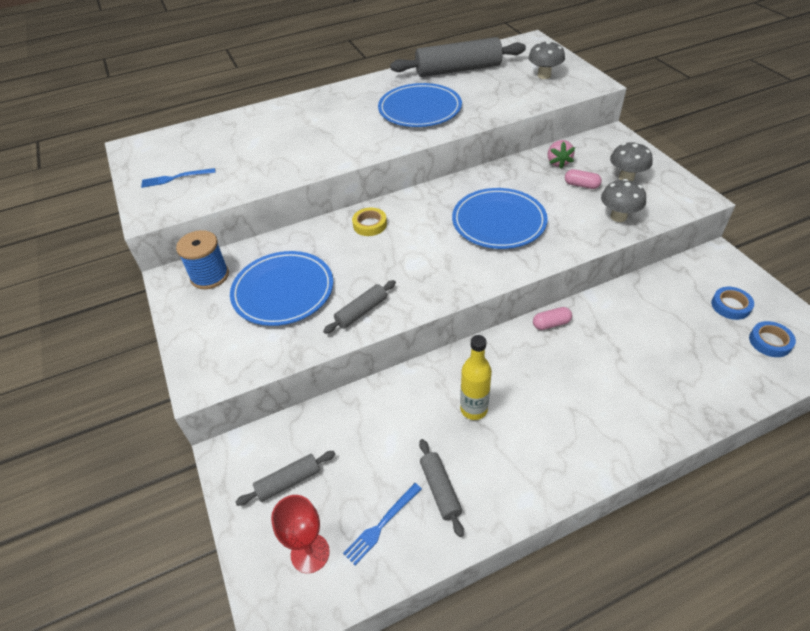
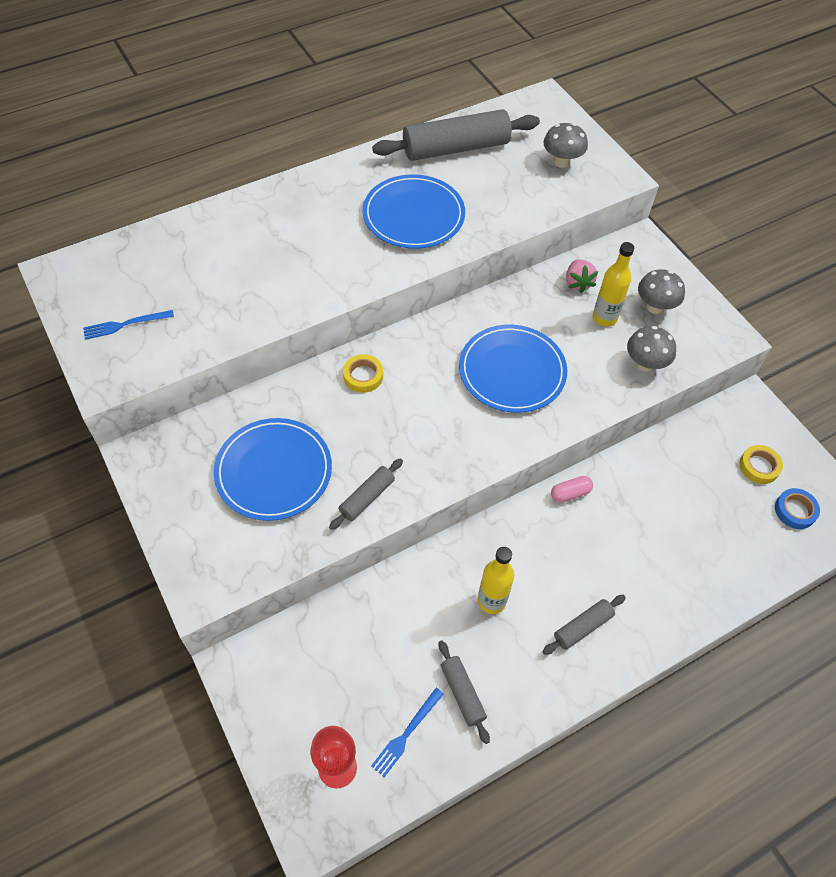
camera: 10 degrees left, 10 degrees up
(210, 276) = (183, 451): blue spool -> none
(288, 481) = (304, 692): grey rolling pin -> grey rolling pin (582, 627)
(581, 185) = (604, 318): pink capsule -> yellow bottle
(730, 306) = (759, 466): blue tape -> yellow tape

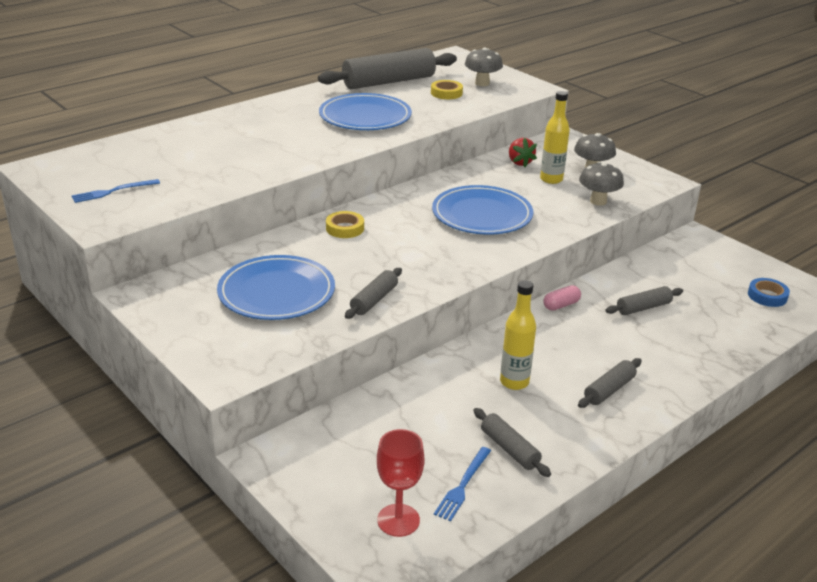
camera: 10 degrees left, 25 degrees down
(578, 283) = (519, 162): pink strawberry -> red strawberry
(655, 510) = (643, 307): none -> grey rolling pin
(759, 466) = (723, 273): yellow tape -> yellow tape (446, 93)

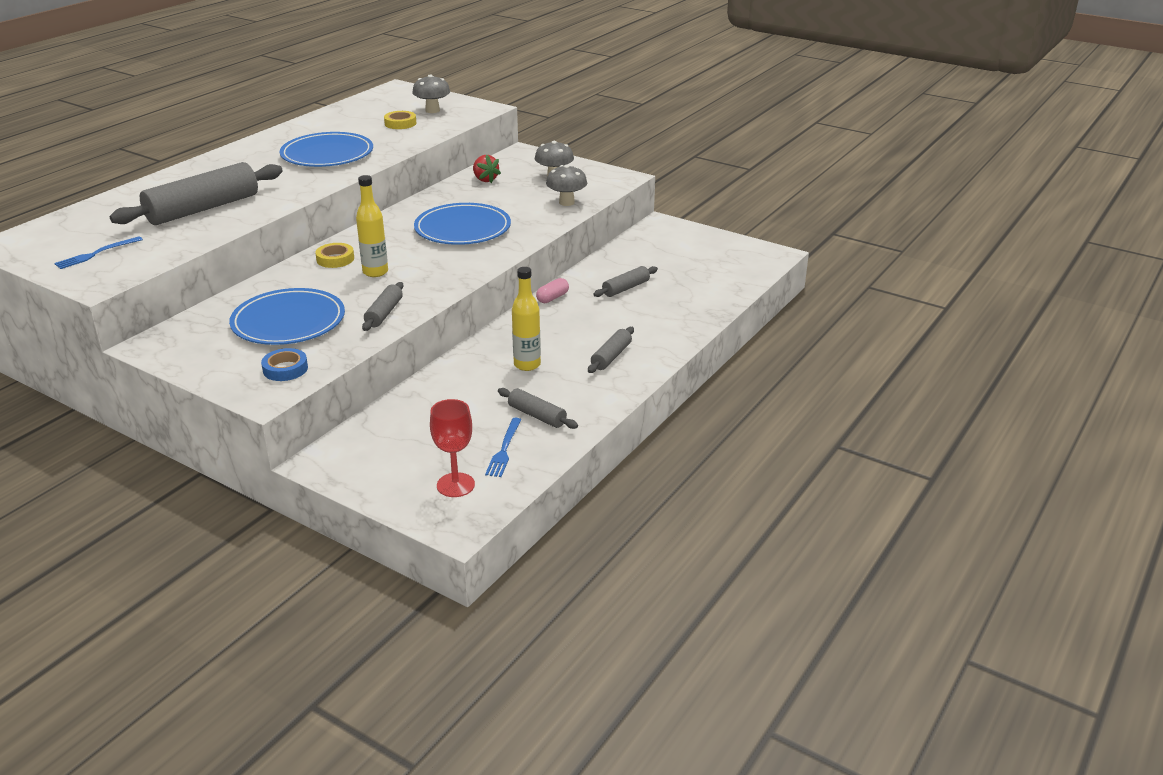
camera: 15 degrees left, 0 degrees up
(389, 82) = (339, 120): grey rolling pin -> grey rolling pin (203, 209)
(551, 179) = (519, 190): yellow bottle -> yellow bottle (375, 272)
(767, 296) = (729, 262): blue tape -> blue tape (285, 369)

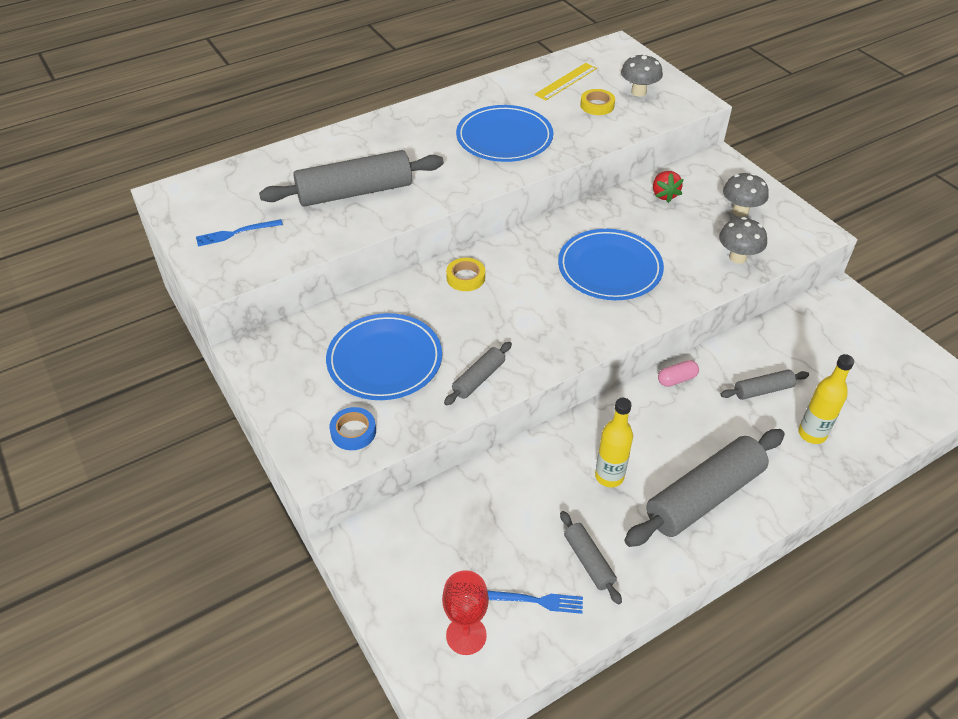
camera: 25 degrees right, 15 degrees up
(363, 114) = (566, 81): none -> yellow ruler
(375, 272) = (496, 310): yellow bottle -> yellow bottle (812, 434)
(504, 449) = (535, 601): blue fork -> blue fork turned 120 degrees counterclockwise
(611, 356) = (704, 496): grey rolling pin -> grey rolling pin, size x2.04

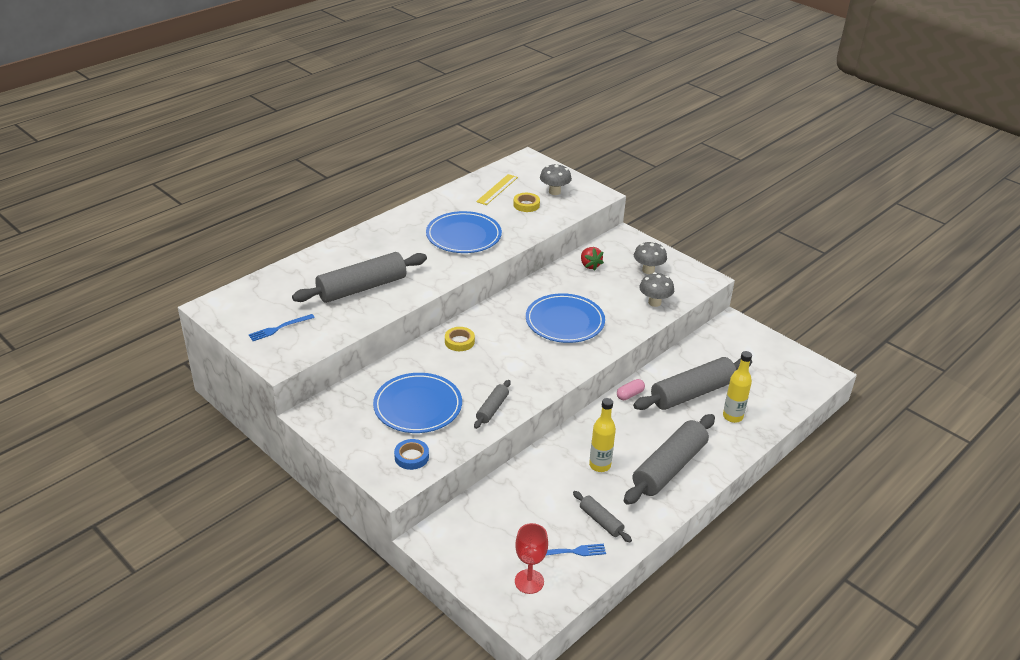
camera: 15 degrees left, 10 degrees down
(763, 390) = (692, 393): grey rolling pin -> grey rolling pin, size x2.04

